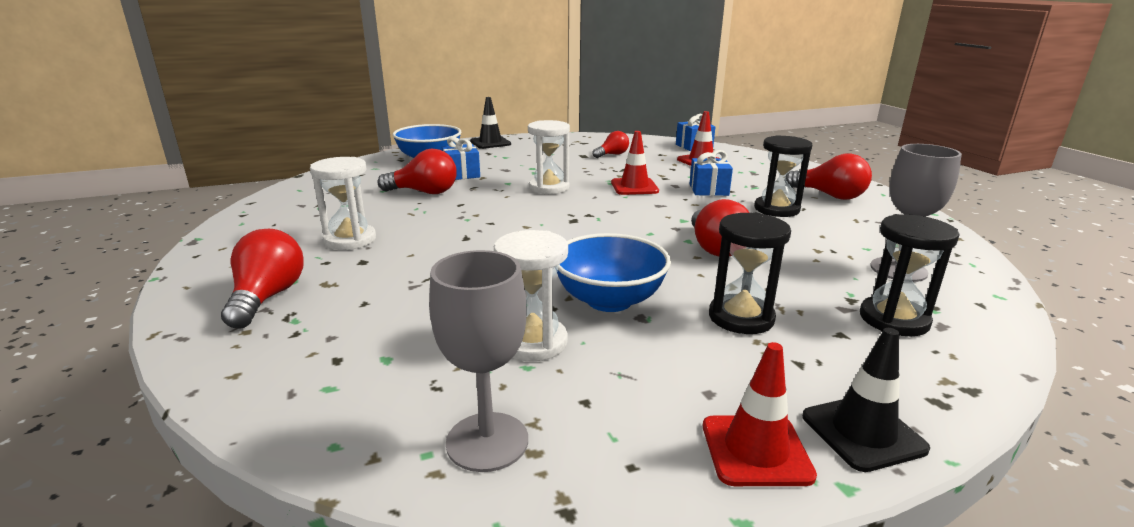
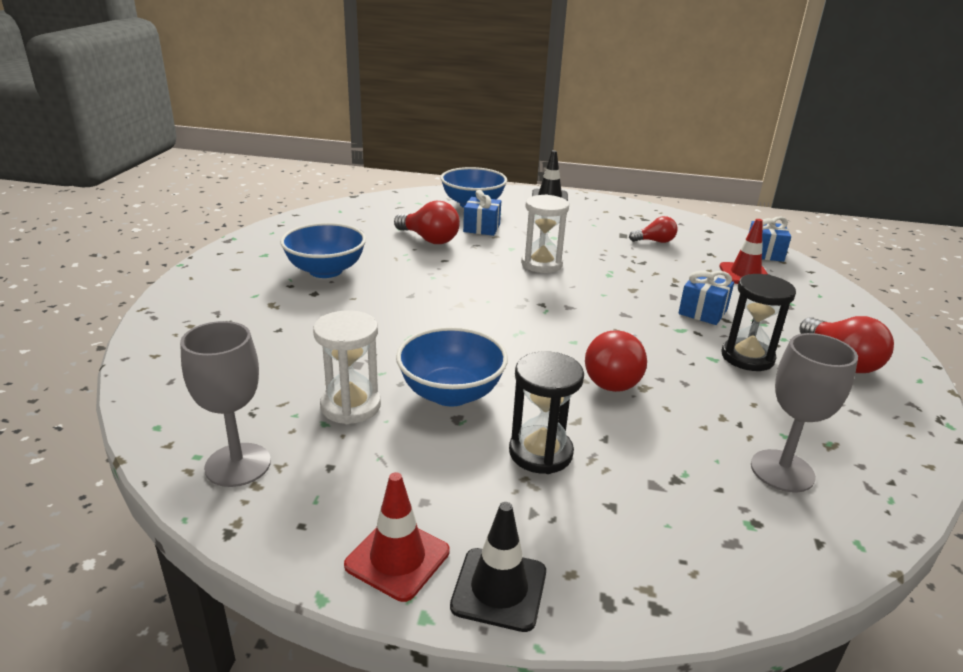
camera: 30 degrees right, 5 degrees up
(267, 297) = (226, 303): red light bulb -> none
(350, 240) = (326, 270): white hourglass -> blue bowl
(634, 187) = (626, 286): red traffic cone -> none
(894, 320) = (688, 515): black hourglass -> none

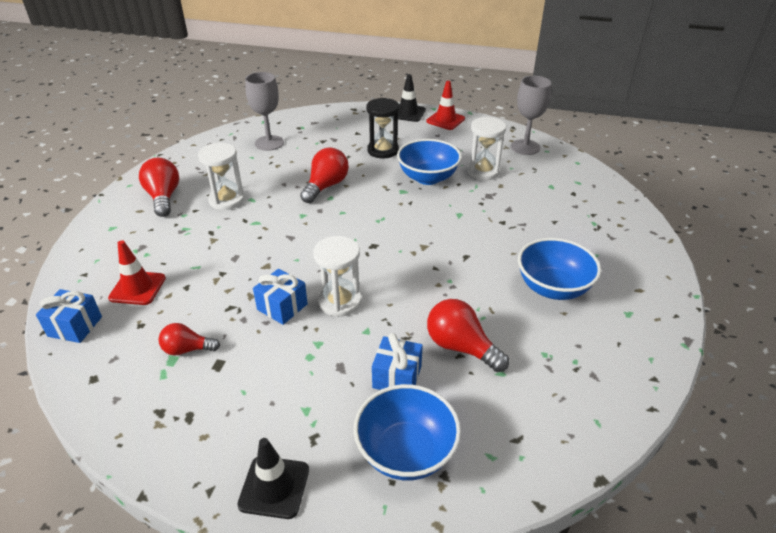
camera: 175 degrees left, 10 degrees up
(702, 312) = (223, 239): blue gift -> blue gift (282, 307)
(747, 357) = (227, 200): black hourglass -> white hourglass

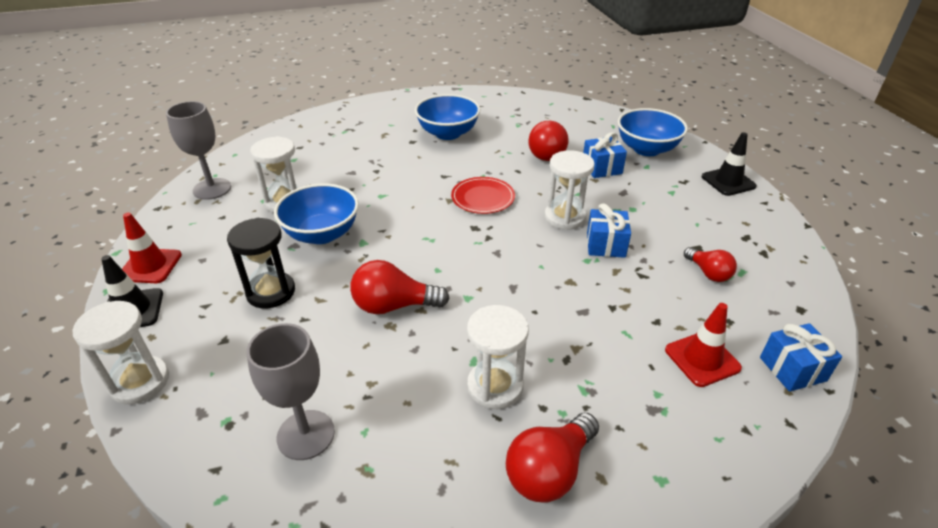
camera: 120 degrees left, 0 degrees up
(351, 111) = (140, 382): none -> white hourglass
(411, 265) = (483, 198): none -> red plate

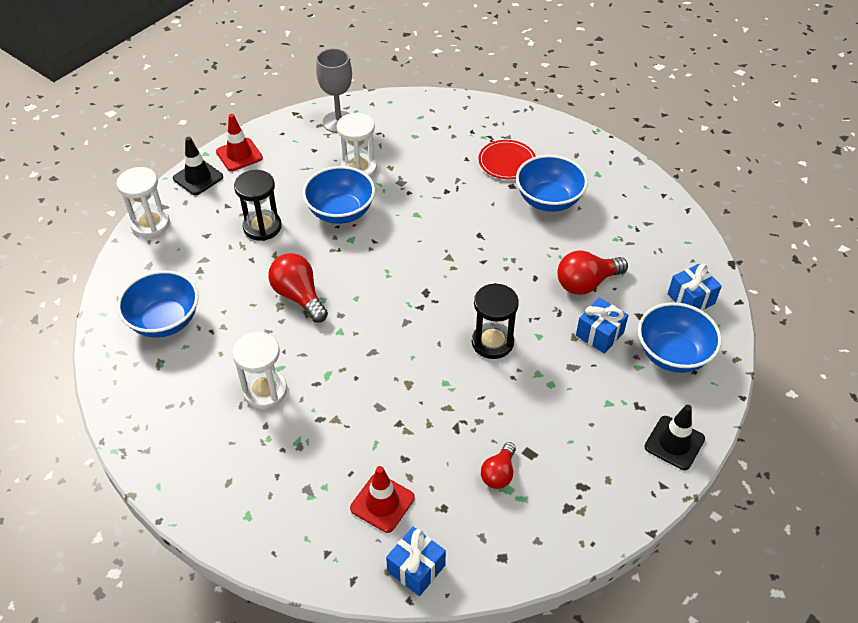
camera: 55 degrees right, 10 degrees up
(306, 435) = (165, 321): grey goblet -> blue bowl
(483, 198) = (471, 276): red plate -> red plate (507, 162)
(549, 471) = (216, 452): red light bulb -> none
(565, 217) = (492, 342): white hourglass -> black hourglass
(605, 245) = (477, 386): blue gift -> blue gift (691, 299)

